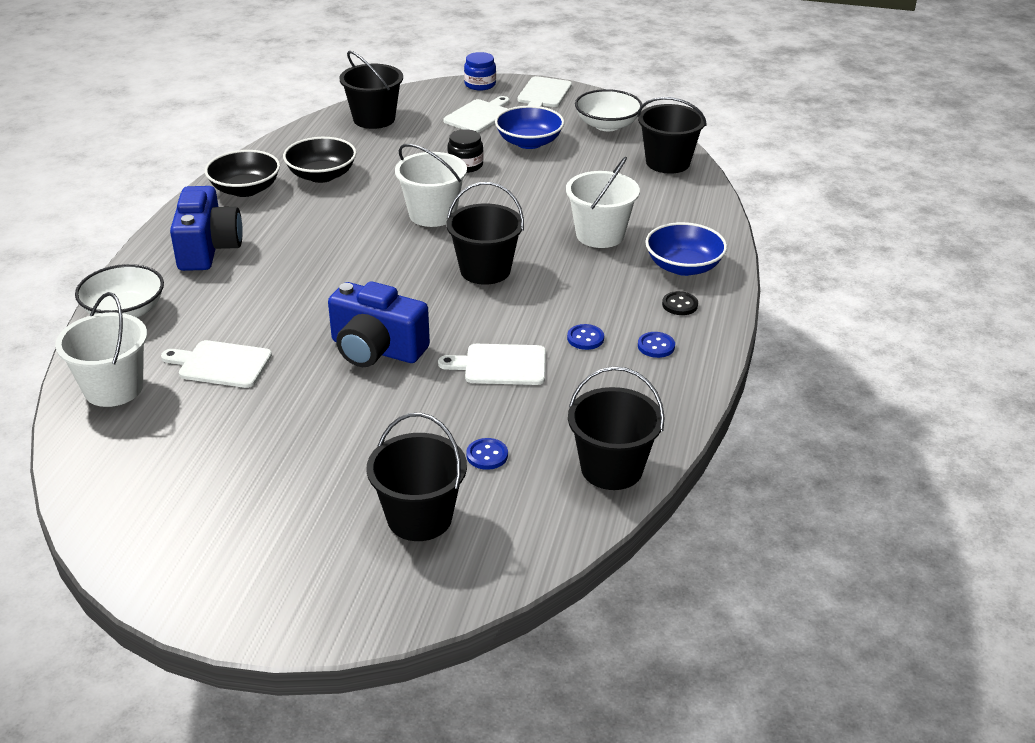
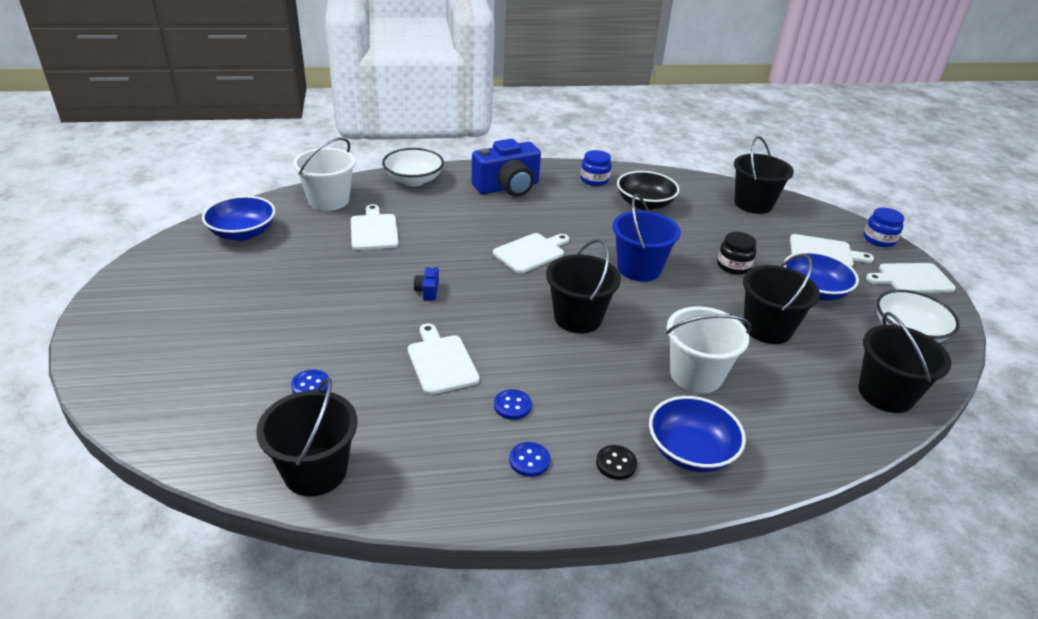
camera: 65 degrees right, 0 degrees up
(134, 474) = (243, 233): none -> blue bowl
(245, 189) = (594, 180): black bowl -> blue jar
(355, 267) = (531, 252): none -> white cutting board
(376, 349) = (427, 291): blue camera -> blue camera, size x0.41
(419, 518) = (220, 368): black bucket -> black bucket (767, 328)
(432, 214) = (639, 268): white bucket -> blue bucket

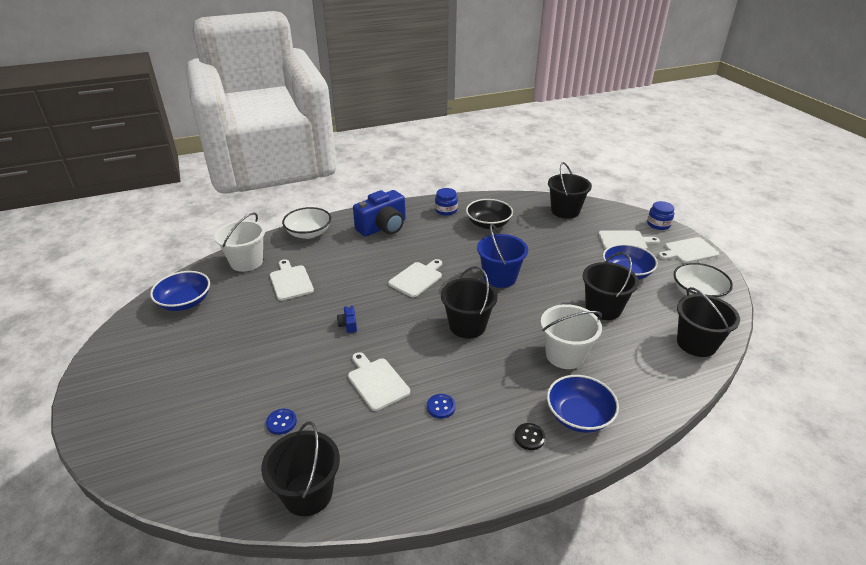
camera: 10 degrees left, 0 degrees up
(529, 460) = (466, 448): blue button -> none
(733, 266) = (565, 263): black jar -> none

